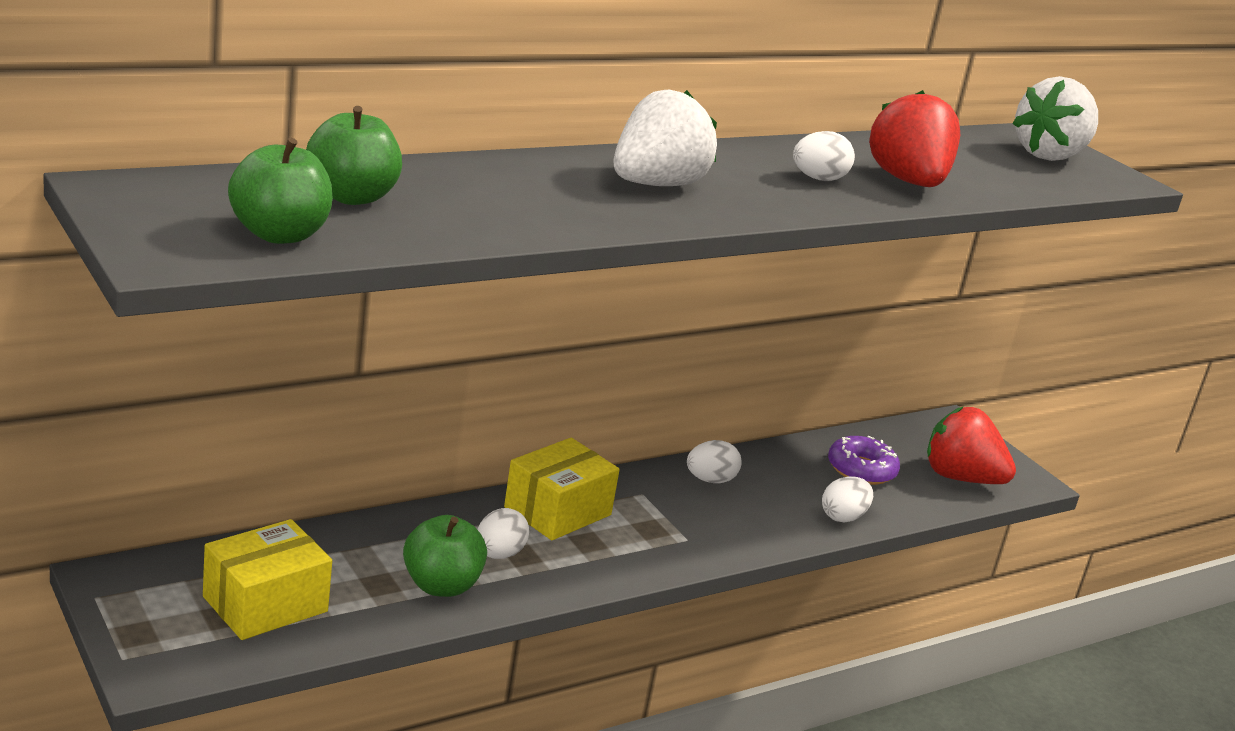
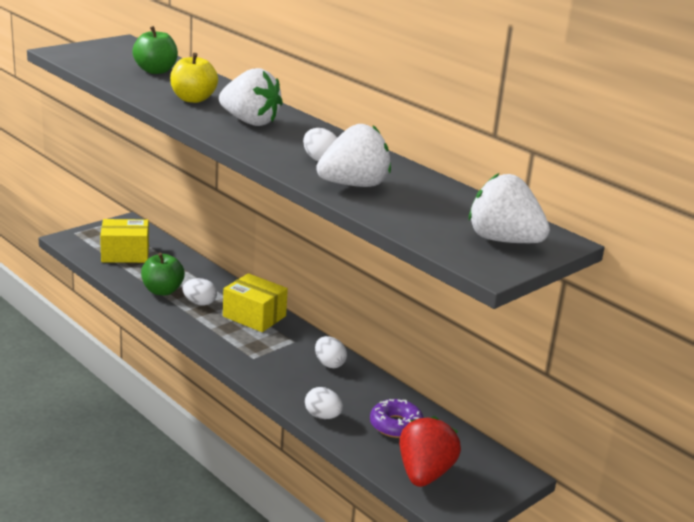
camera: 80 degrees right, 0 degrees up
(265, 604) = (125, 254): yellow box -> yellow box turned 45 degrees counterclockwise
(279, 235) = (99, 63): green apple -> none
(534, 200) = (193, 99): none -> yellow apple
(908, 182) = (354, 185): red strawberry -> white strawberry

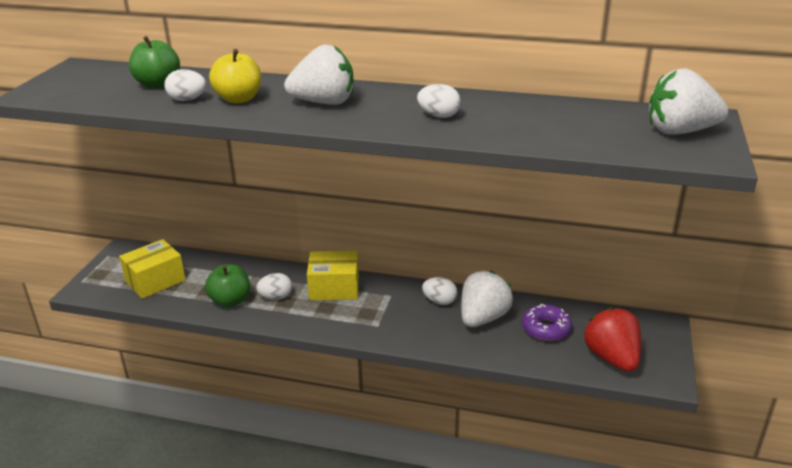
camera: 30 degrees left, 5 degrees up
(322, 416) = (489, 349): white egg -> white egg (187, 100)
(354, 185) = (503, 128): white strawberry -> white strawberry (483, 318)

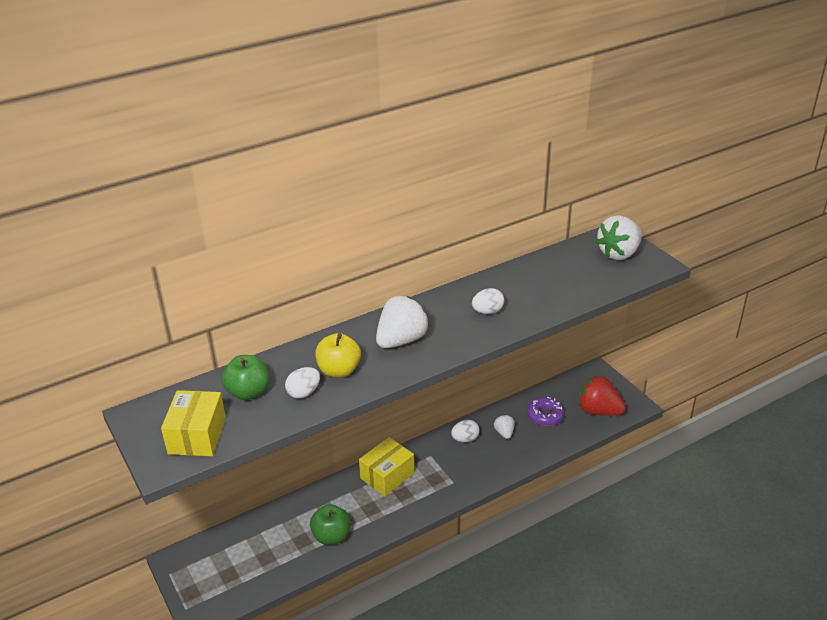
camera: 45 degrees left, 5 degrees up
(155, 281) = (248, 563): yellow box -> yellow box (197, 436)
(276, 297) = (358, 510): white egg -> none
(483, 318) = (504, 433): white strawberry -> white strawberry, size x0.51

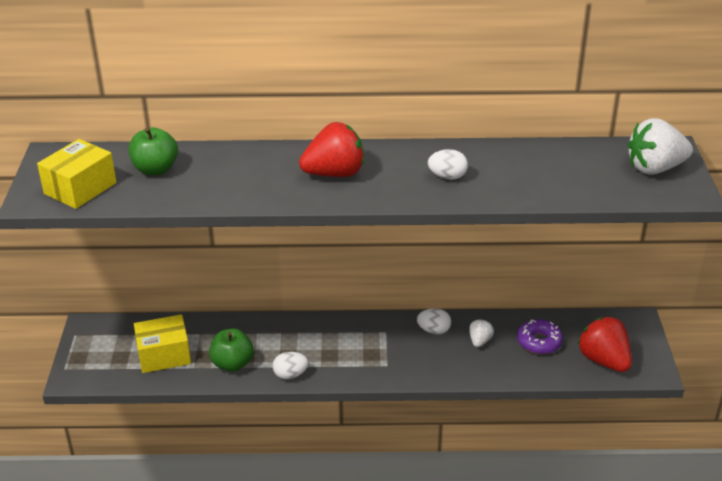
camera: 30 degrees right, 0 degrees up
(304, 393) = (201, 187): white egg -> white egg (290, 375)
(339, 370) = (250, 179): yellow apple -> none
(387, 476) = (328, 333): yellow box -> yellow box (164, 355)
(401, 340) = (334, 174): white strawberry -> red strawberry

